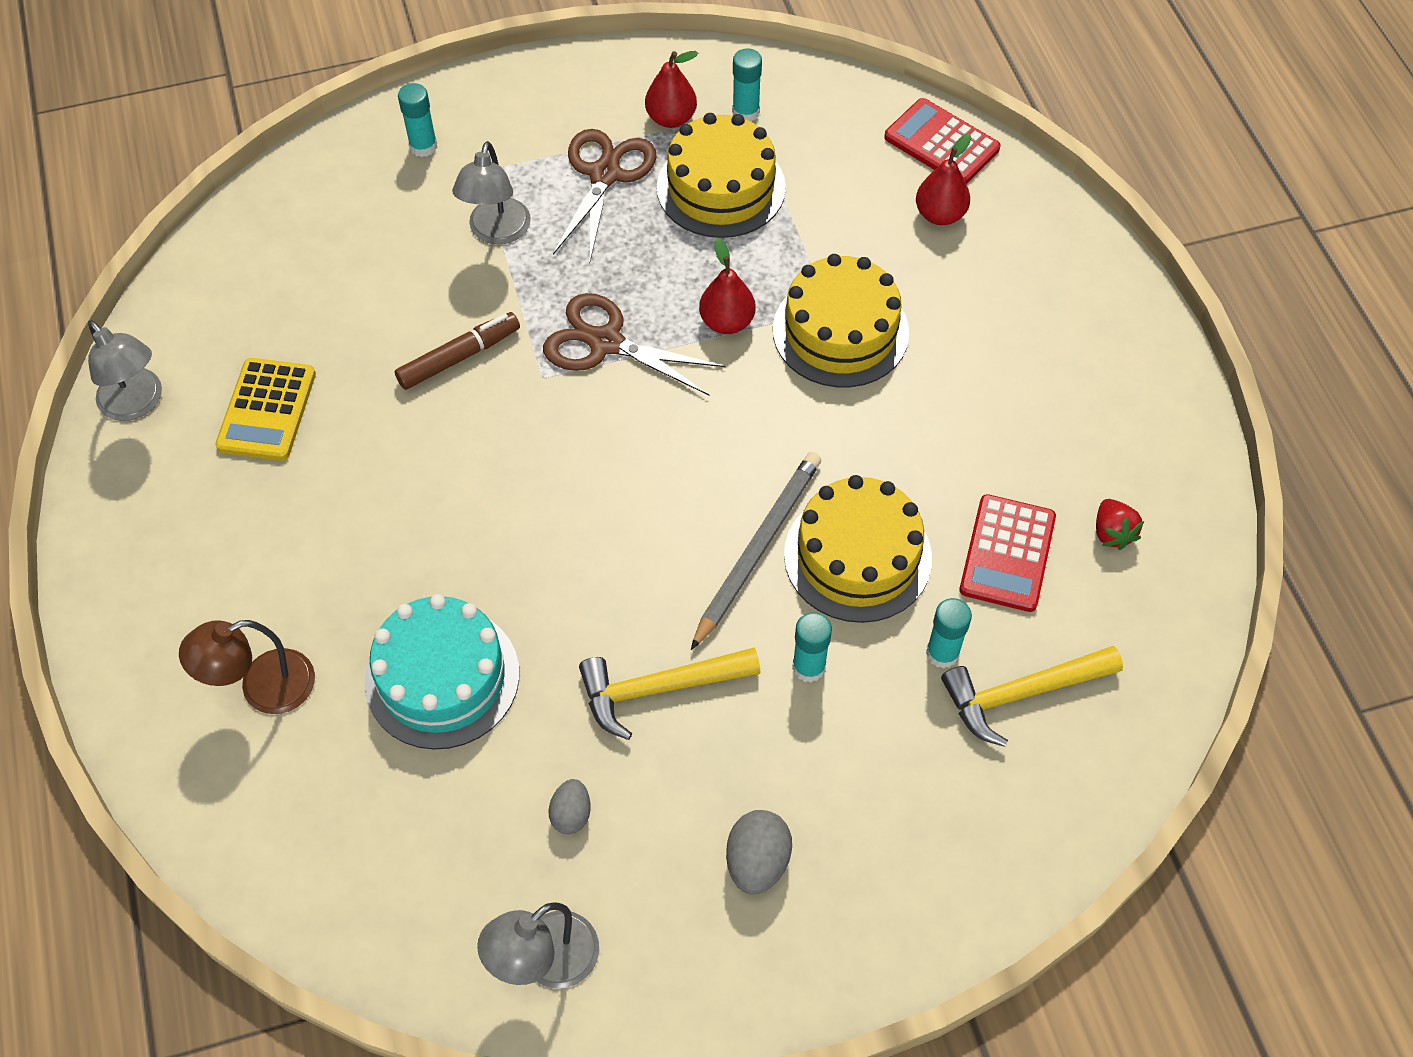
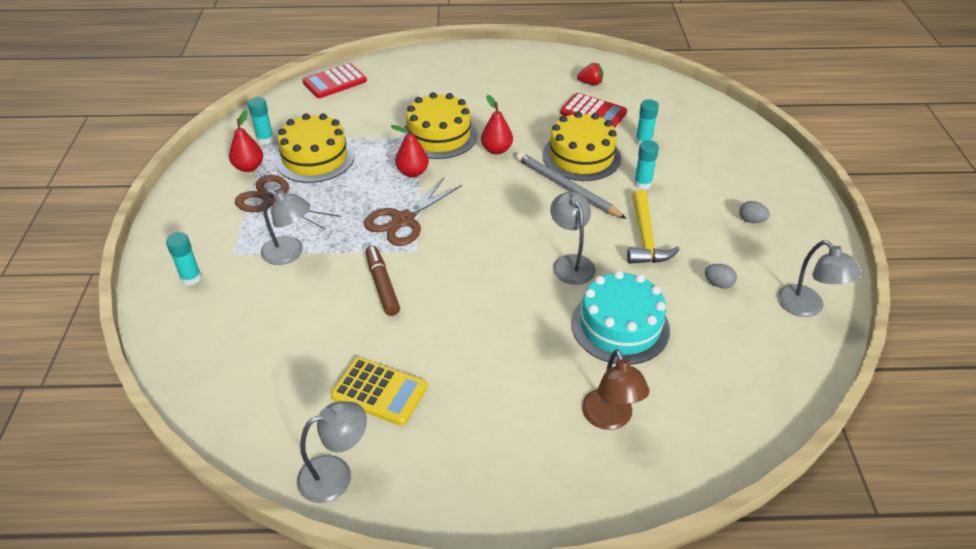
camera: 75 degrees left, 15 degrees down
(567, 587) = (571, 263): none -> grey lamp
(757, 862) = (751, 220): grey egg -> grey egg, size x0.65
(940, 214) = (381, 91): red pear -> red pear (496, 150)
(1022, 693) = (669, 124): yellow hammer -> none

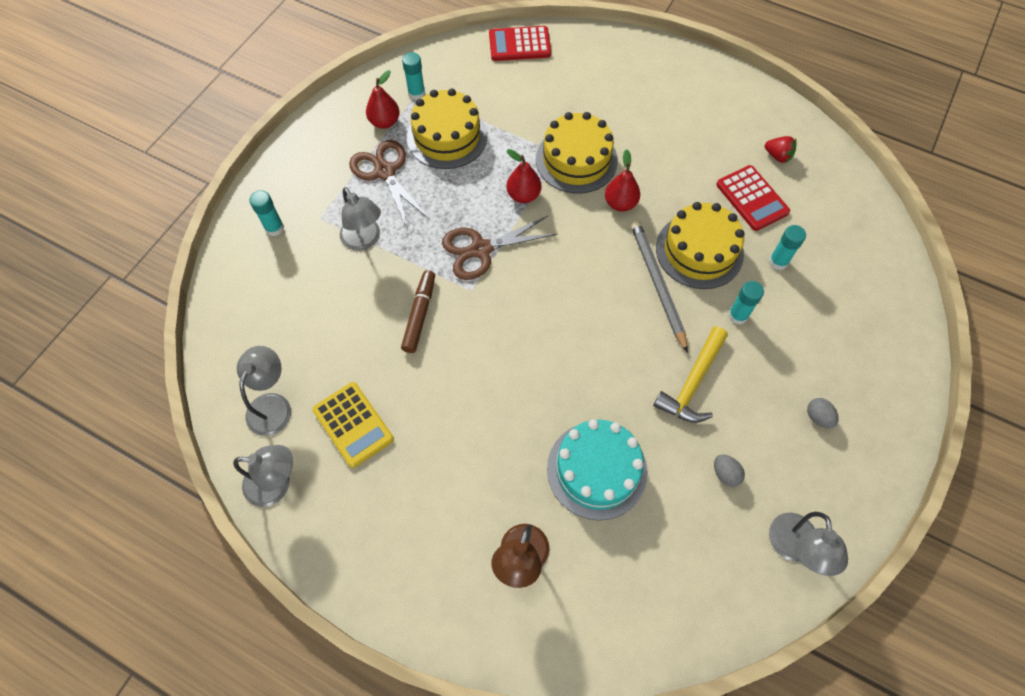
camera: 30 degrees right, 20 degrees up
(571, 263) = (600, 376): grey lamp -> grey lamp (272, 405)

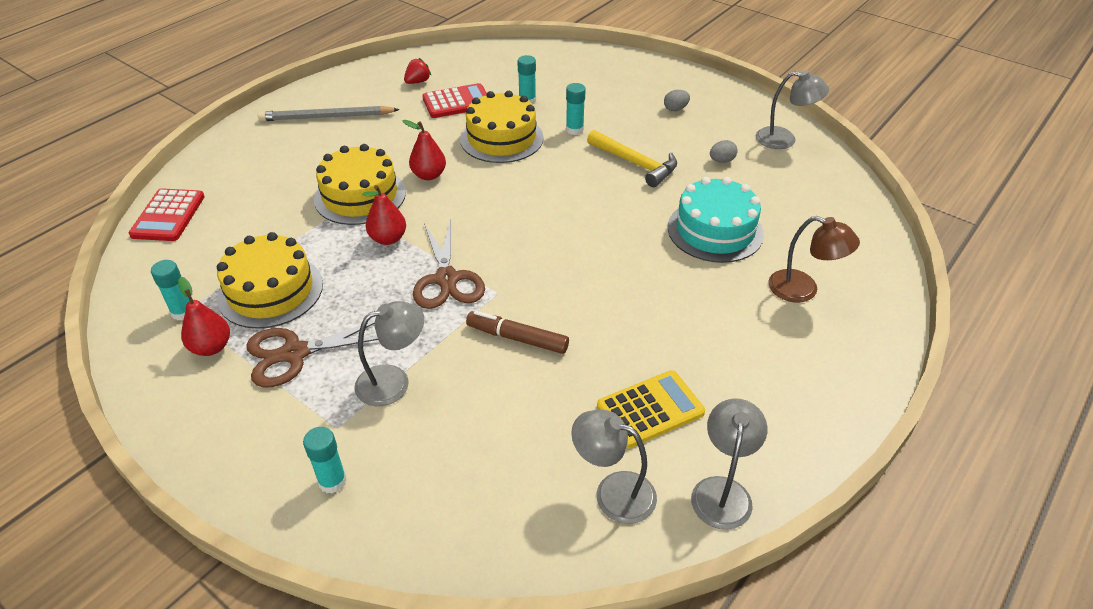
camera: 80 degrees left, 20 degrees down
(657, 284) = (529, 167): grey pencil -> grey pencil (326, 117)

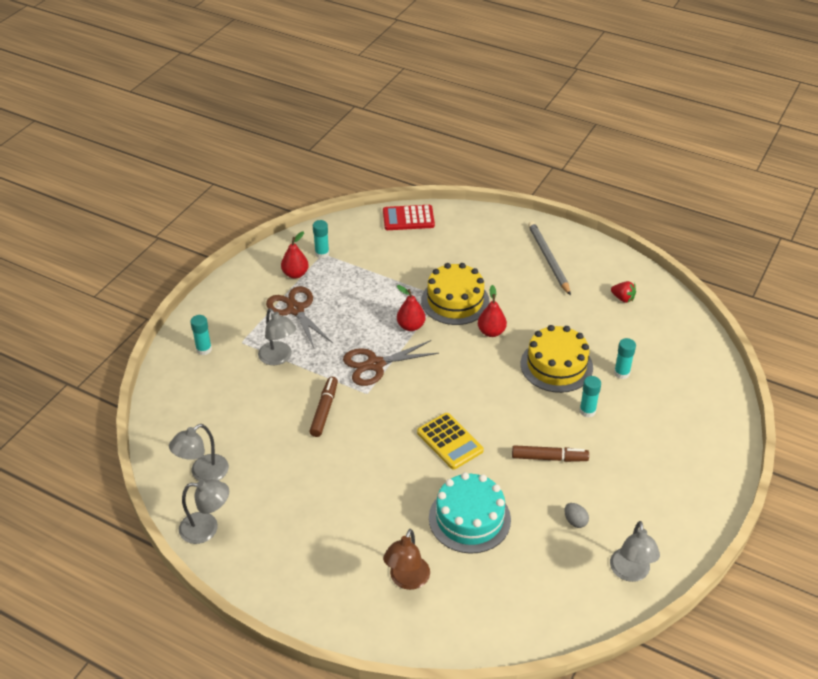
camera: 80 degrees right, 0 degrees up
(270, 291) = (347, 284): yellow cake -> none
(457, 102) = (601, 328): red calculator -> none
(613, 492) = (203, 473): grey lamp -> grey lamp turned 150 degrees counterclockwise
(635, 163) = (549, 458): yellow hammer -> brown marker
(650, 410) = (269, 487): yellow calculator -> yellow calculator (449, 441)
(675, 109) = (652, 482): grey egg -> none

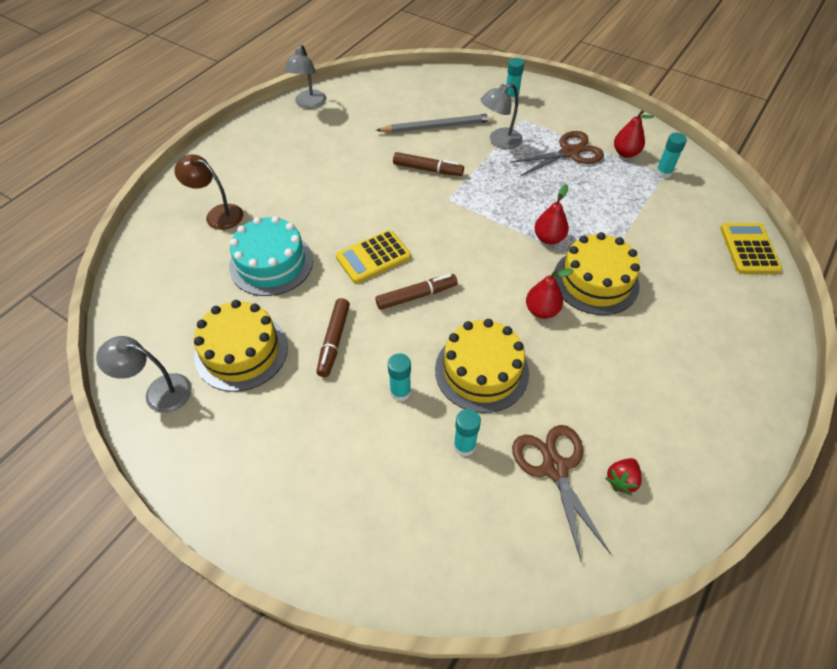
camera: 95 degrees right, 10 degrees up
(203, 473) = (365, 101): grey lamp -> none
(375, 365) = (488, 207): brown scissors -> brown scissors (554, 467)
(408, 218) = (749, 249): red calculator -> yellow calculator
(490, 408) = (416, 296): none -> brown marker
(548, 259) = (697, 394): grey pencil -> grey pencil (437, 126)
(575, 521) = (241, 351): grey egg -> yellow cake

